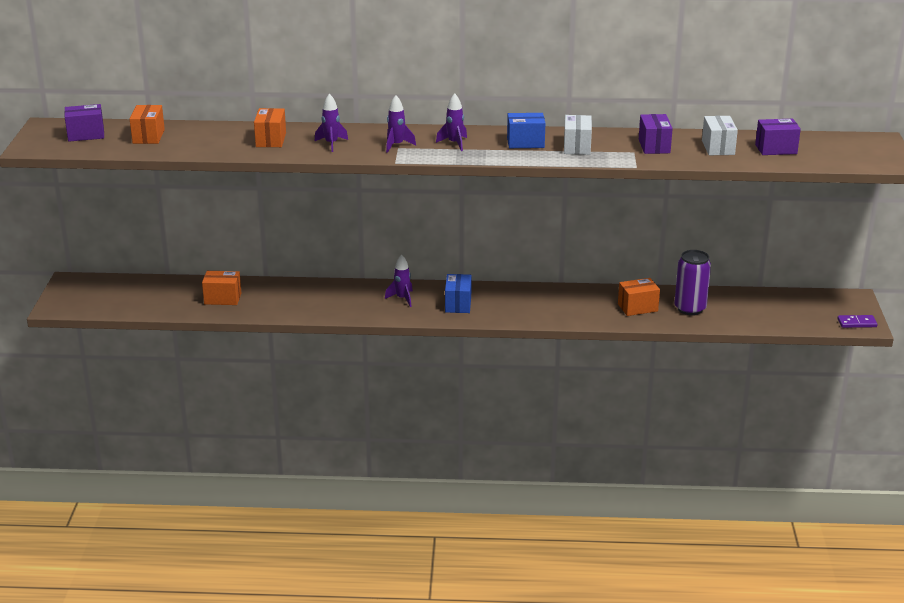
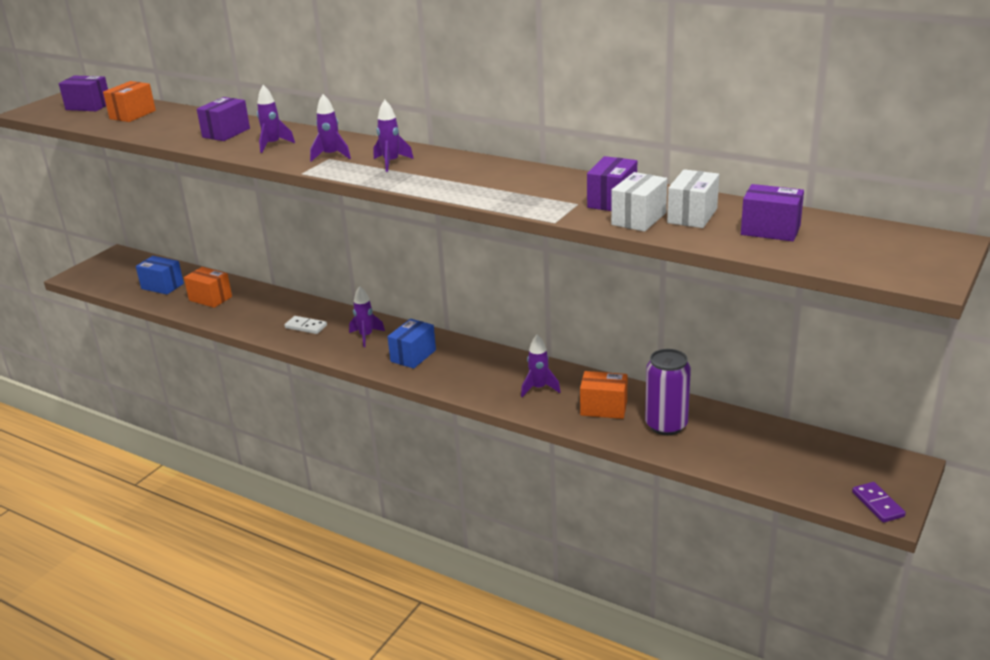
camera: 30 degrees right, 0 degrees up
(271, 140) = (226, 133): orange box -> purple box
(341, 302) = (306, 327): none -> white domino
(525, 143) = (467, 173): blue box -> blue box (162, 286)
(577, 147) = (518, 187): white box -> white box (639, 219)
(579, 305) = (539, 388): none -> purple rocket
(857, 323) = (877, 504): purple domino -> purple domino turned 45 degrees clockwise

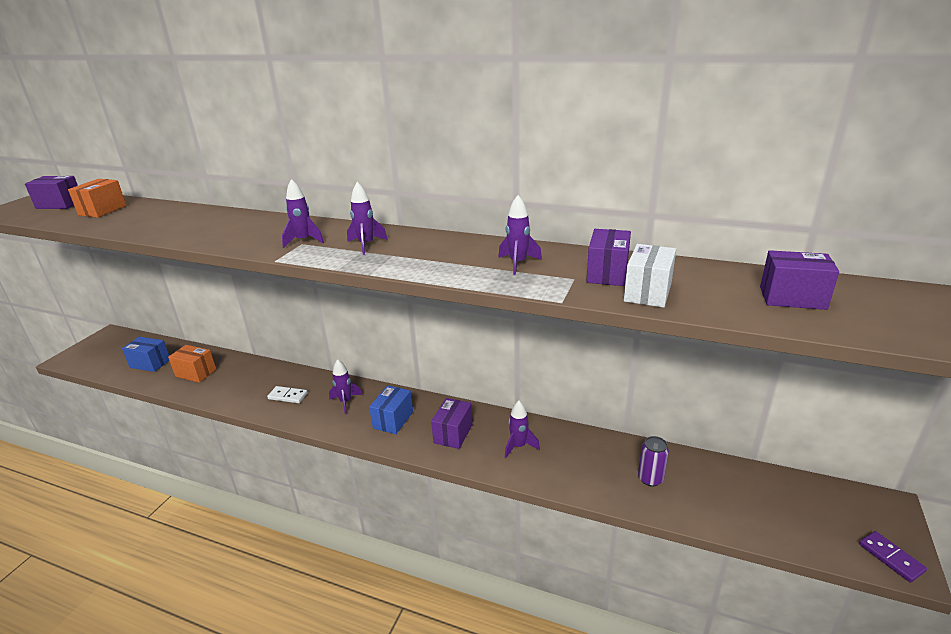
camera: 10 degrees left, 0 degrees up
(226, 133) = (195, 223): purple box -> purple box (453, 434)
(273, 145) = (243, 233): purple rocket -> purple rocket (518, 263)
(603, 408) = (585, 464): orange box -> none
(666, 425) = (650, 479): purple can -> purple can, size x0.63
(692, 216) = (699, 286): white box -> none

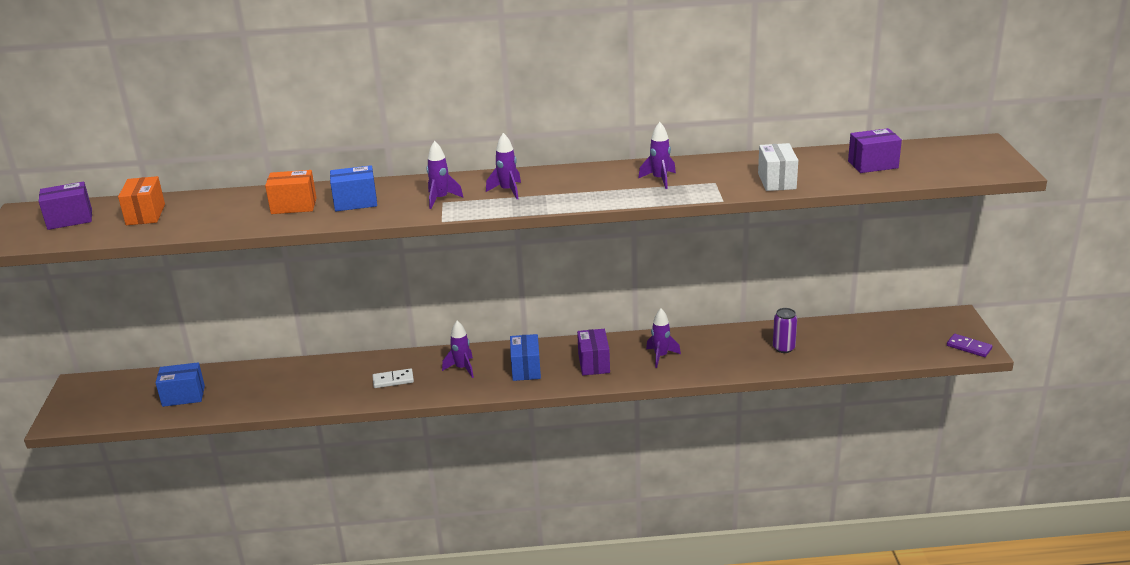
camera: 25 degrees left, 0 degrees up
(196, 373) = (256, 389): orange box -> orange box (294, 206)
(240, 230) = (355, 202): none -> blue box
(607, 273) = (736, 173): purple box -> none

